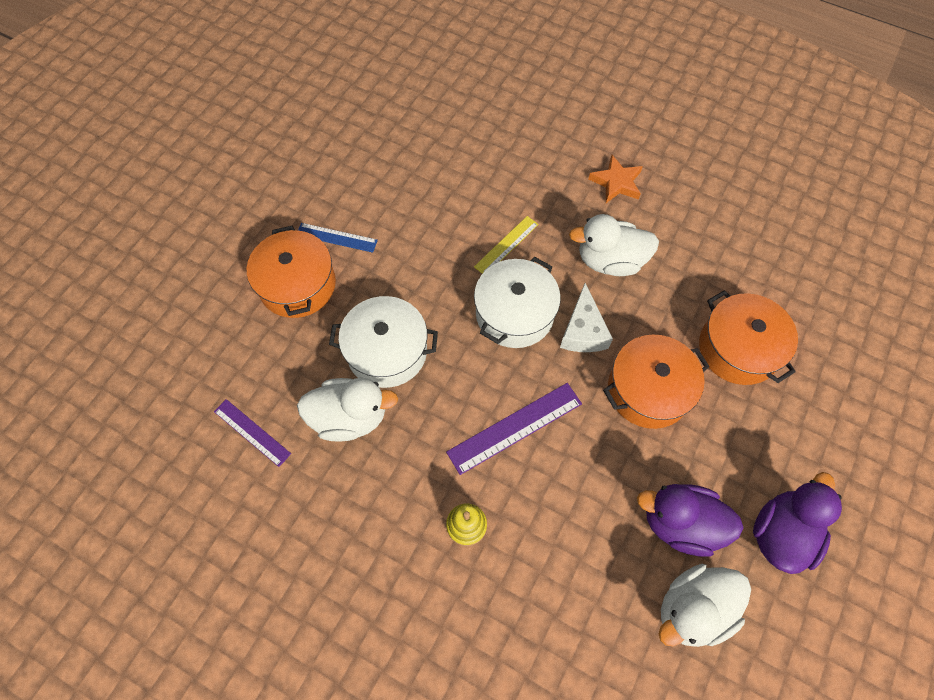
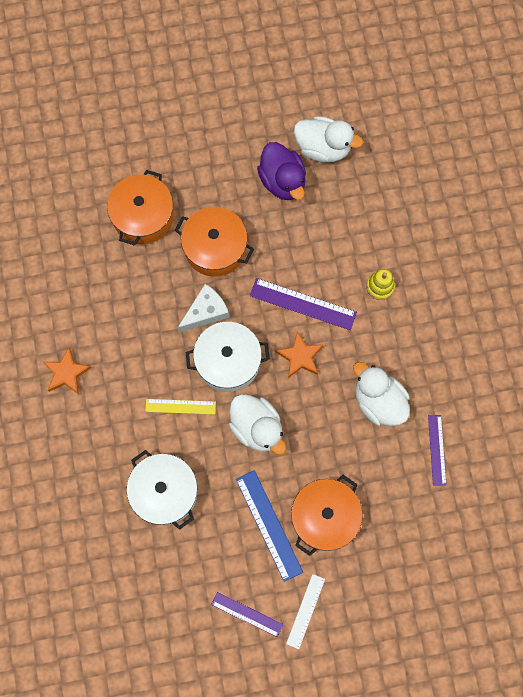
camera: 130 degrees left, 10 degrees up
(243, 213) = (305, 611): none -> white ruler
(286, 172) = (247, 614): none -> purple ruler
(336, 237) = (269, 525): blue ruler -> blue ruler, size x1.56
(387, 351) = (320, 417): white pot -> white pot (164, 492)
(462, 380) = (300, 357): none -> orange star
(610, 261) = (138, 332): white duck -> white duck (257, 428)
(781, 533) = (244, 130): purple duck -> none

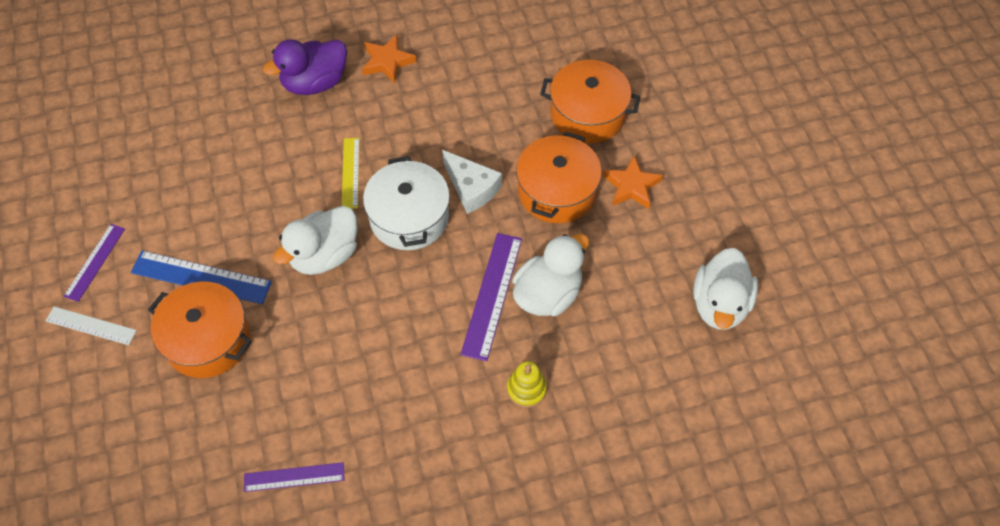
camera: 85 degrees right, 15 degrees down
(164, 492) = (247, 166): white pot -> none
(269, 525) = (201, 277): blue ruler -> blue ruler turned 45 degrees clockwise
(282, 181) = (661, 259): purple duck -> purple duck (315, 83)
(300, 357) = (419, 296): orange star -> orange star (631, 186)
(378, 401) = (361, 396): white duck -> white duck (548, 294)

